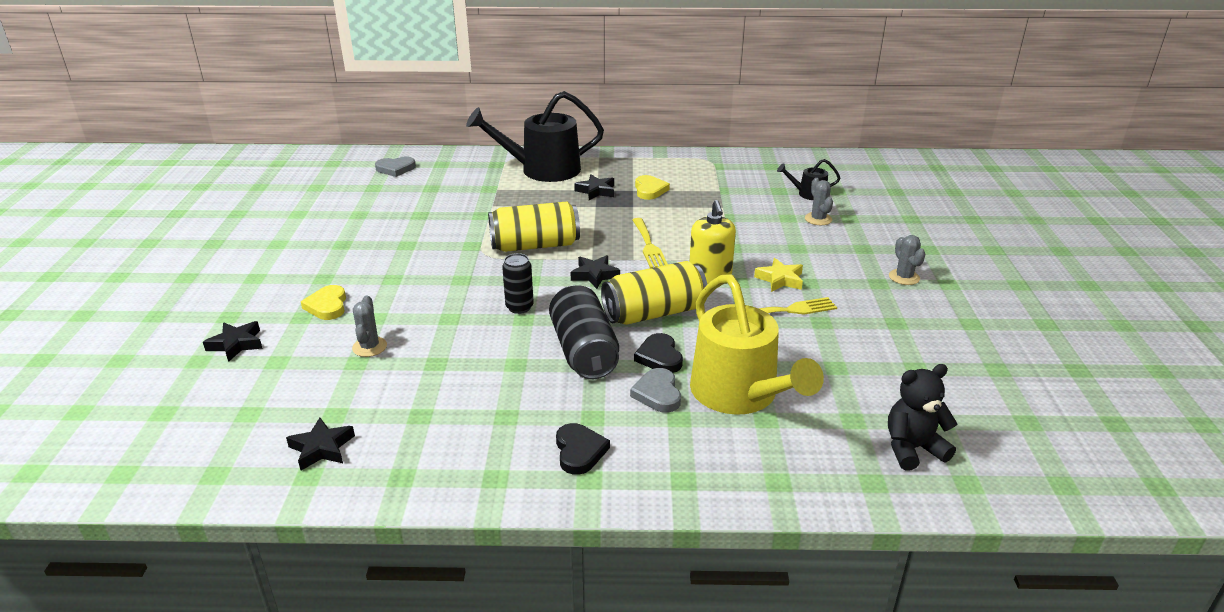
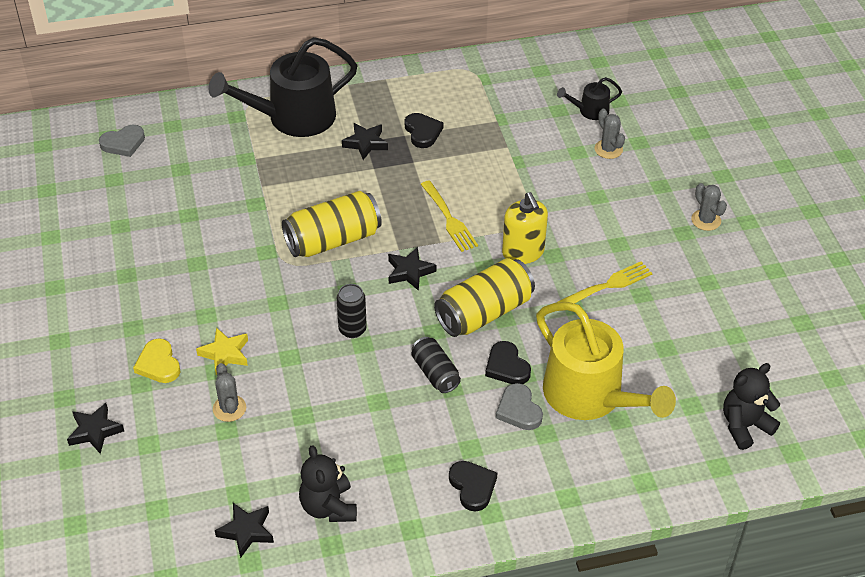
camera: 15 degrees left, 15 degrees up
(417, 442) = (328, 507): none -> black teddy bear
(584, 351) = (435, 373): black can -> black can, size x0.58
(649, 190) = (422, 132): yellow heart -> black heart
(780, 279) = (591, 244): yellow star -> yellow star (225, 354)

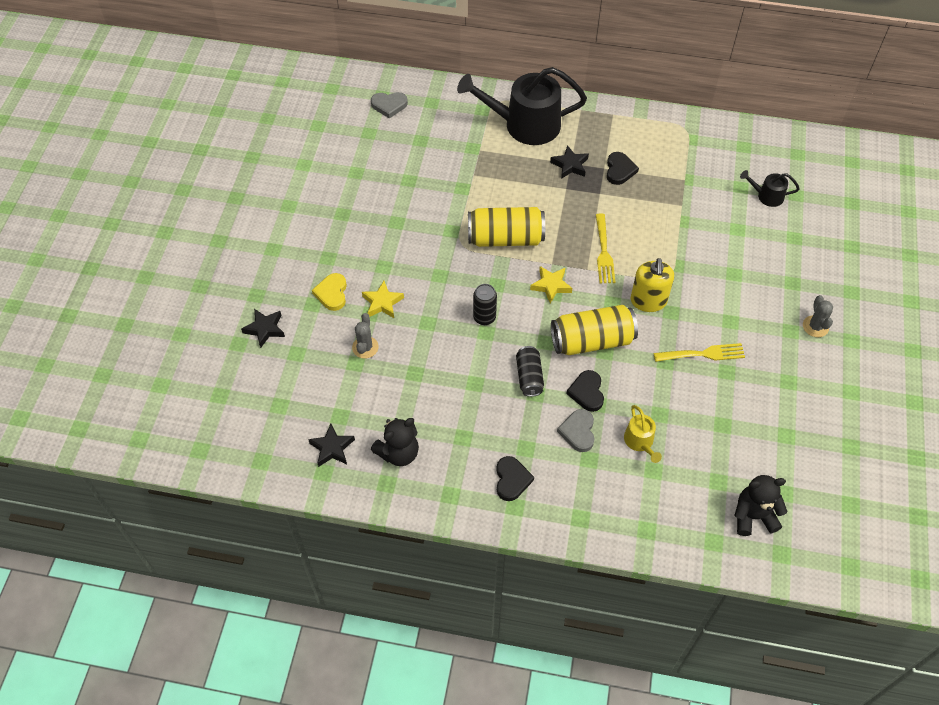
camera: 25 degrees right, 10 degrees up
(328, 507) = (398, 453): black teddy bear -> black teddy bear turned 135 degrees counterclockwise
(409, 272) = (551, 286): black star -> yellow star
(590, 396) = (640, 441): yellow watering can -> yellow watering can, size x0.45
(608, 149) = (765, 235): grey cactus -> none

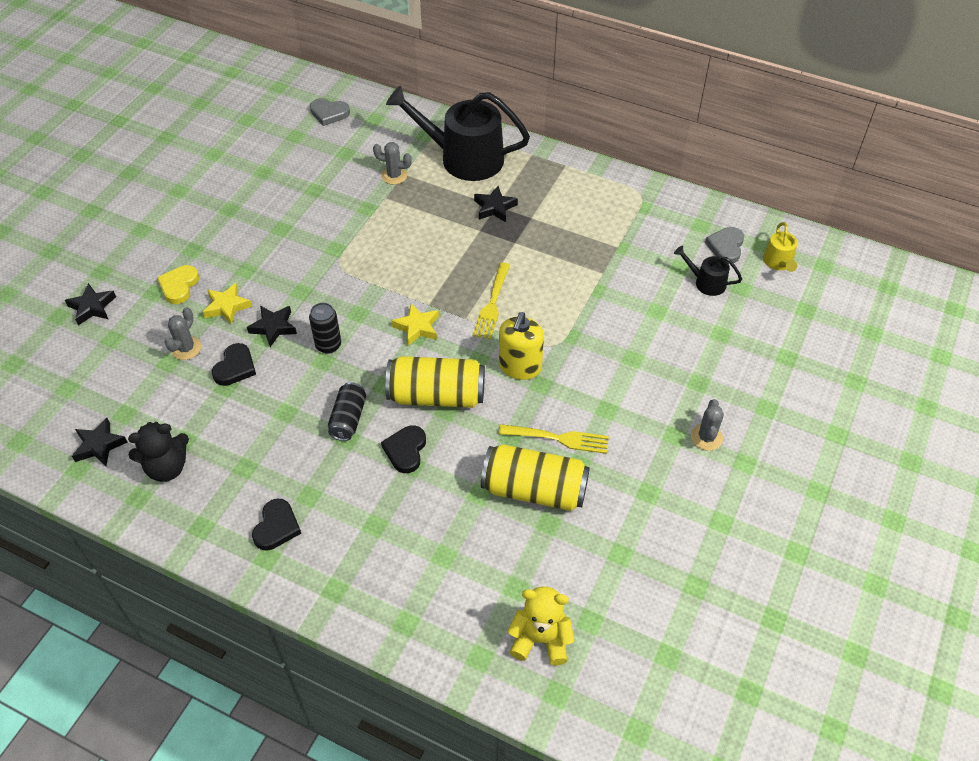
camera: 15 degrees right, 5 degrees down
(431, 312) = (273, 327): none -> black star
(472, 153) = (394, 175): none -> grey cactus
(505, 238) = (389, 268): yellow can -> yellow can (534, 490)
(578, 432) = (376, 491): grey heart -> grey heart (726, 247)
(619, 170) = (547, 223): black heart -> black heart (235, 367)
(640, 441) = (442, 519): yellow watering can -> yellow watering can (778, 262)
(753, 516) = (540, 639): black teddy bear -> yellow teddy bear

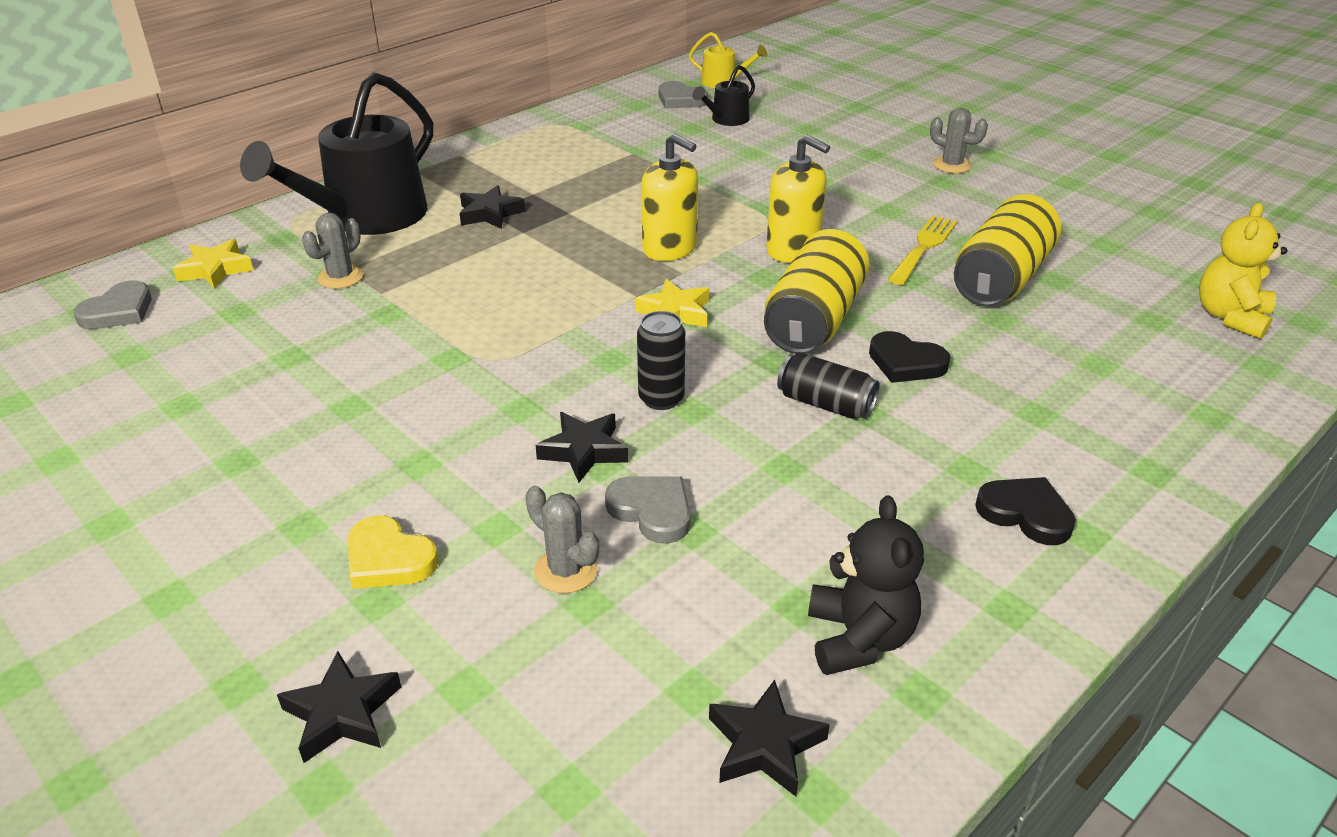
camera: 70 degrees left, 15 degrees down
(227, 306) = (493, 500): yellow star -> yellow star (215, 269)
(235, 367) = (652, 511): black heart -> grey heart
(492, 304) = (670, 248): yellow fork -> yellow soap dispenser

